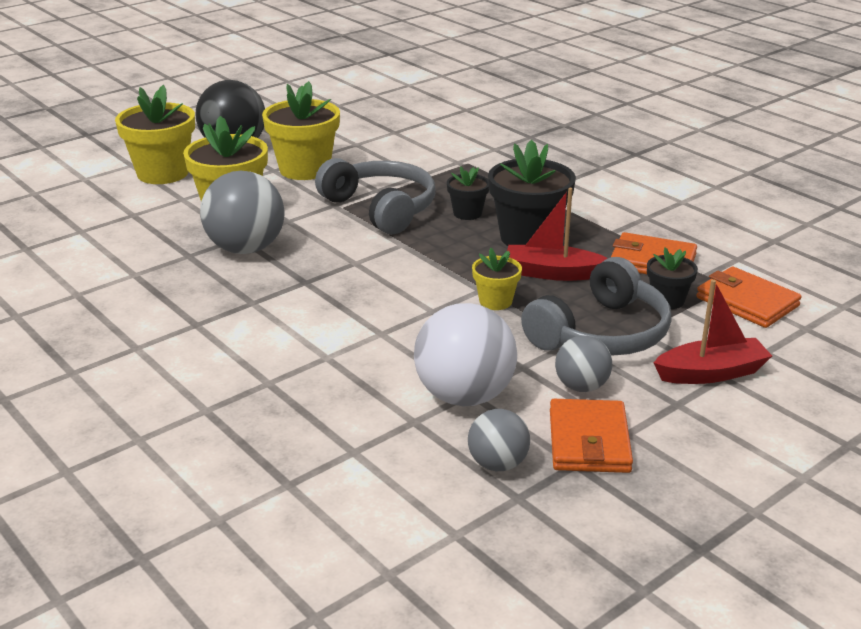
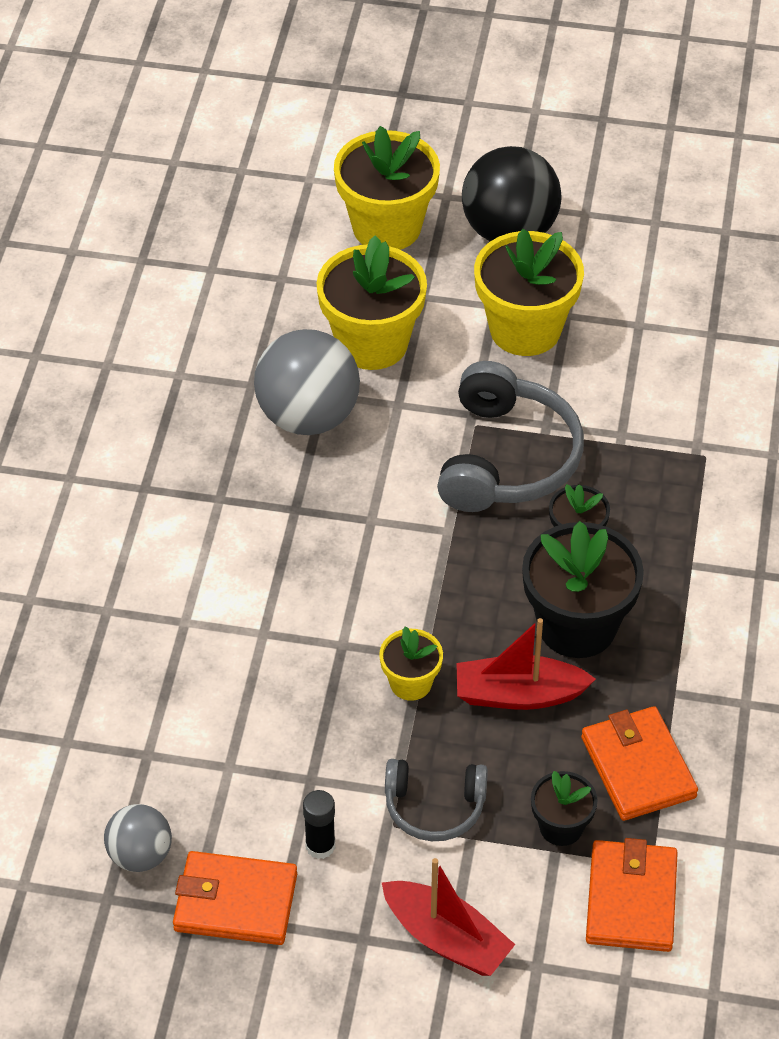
camera: 50 degrees right, 20 degrees up
(464, 396) = (219, 766): white ball -> none
(552, 273) = (519, 694): red boat -> red boat turned 60 degrees counterclockwise
(581, 386) = (320, 846): grey ball -> black glue stick
(589, 441) = (235, 902): orange wallet -> orange wallet turned 45 degrees clockwise
(601, 334) = (434, 807): grey headphones -> grey headphones, size x0.59

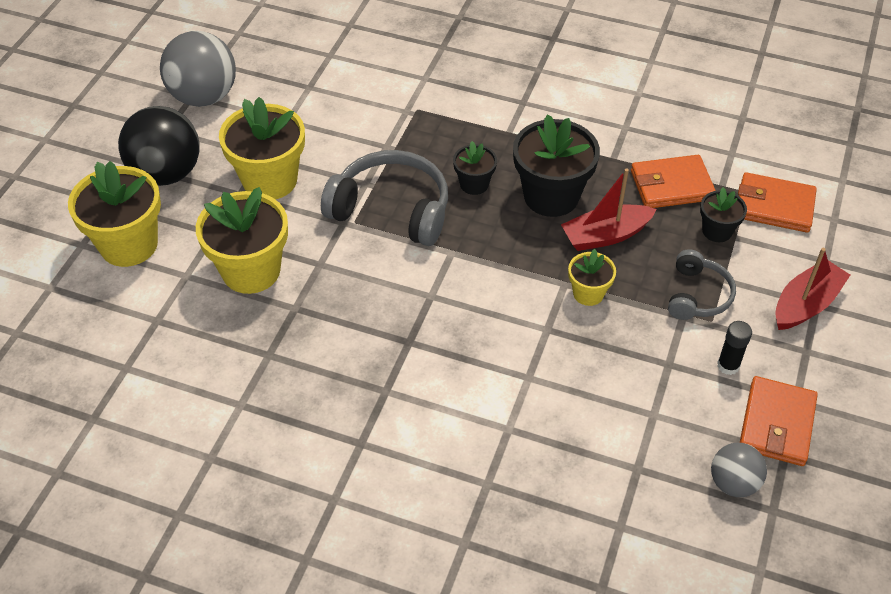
camera: 80 degrees left, 0 degrees up
(308, 416) = (315, 321): grey ball -> grey ball (204, 97)
(519, 694) = (605, 235): red boat -> red boat turned 60 degrees clockwise

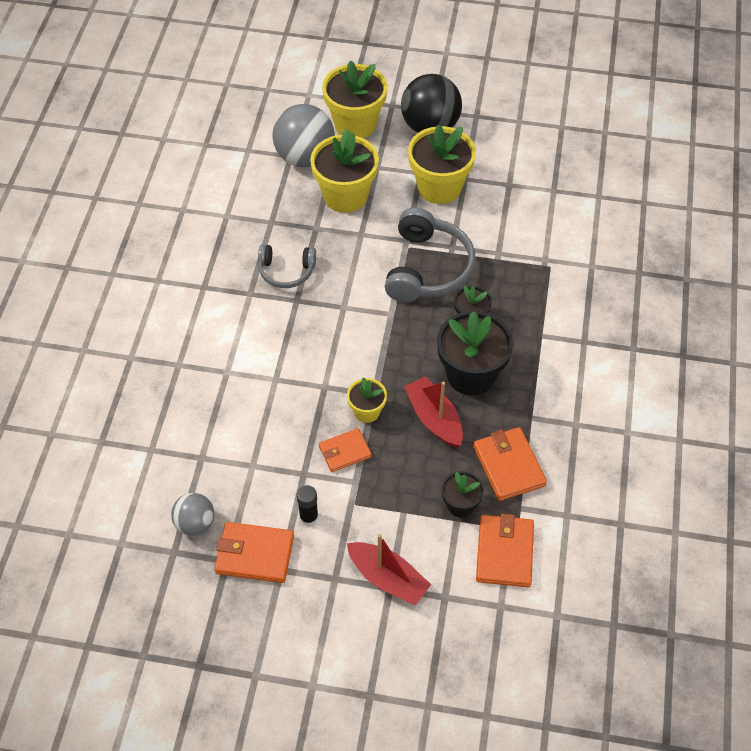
camera: 80 degrees right, 5 degrees up
(204, 97) = (520, 128): grey ball -> grey ball (305, 157)
(642, 321) = (345, 452): none -> orange wallet
(698, 295) = (381, 492): grey headphones -> grey headphones (286, 271)

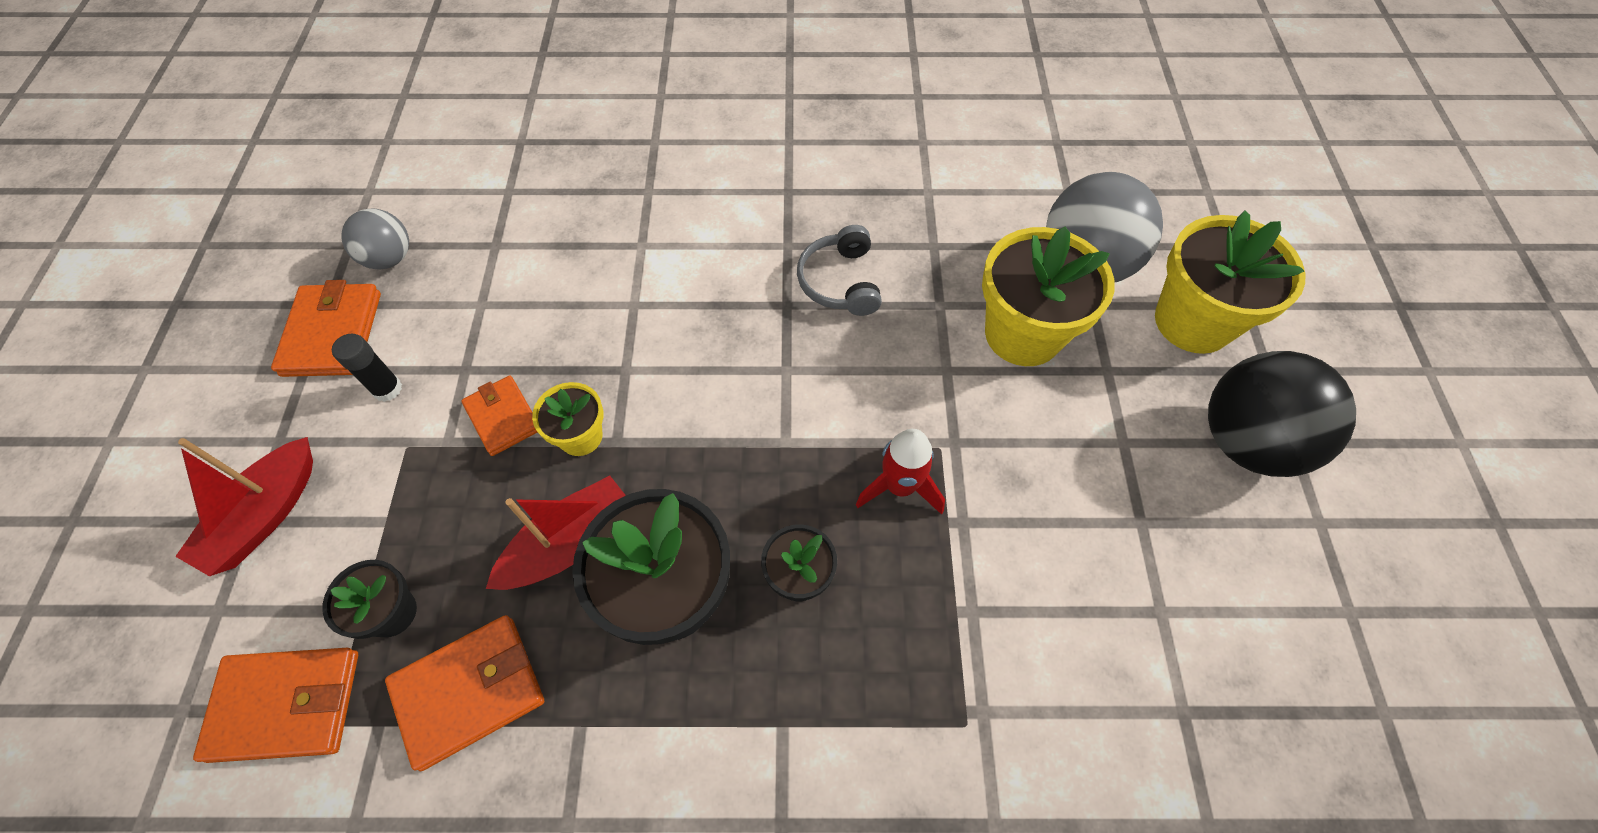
camera: 80 degrees right, 5 degrees up
(428, 268) = (900, 486): grey headphones -> red rocket
(439, 187) = (1100, 479): yellow flower pot -> none

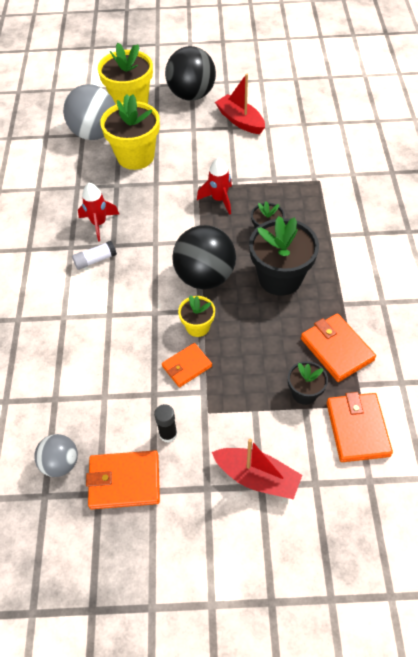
camera: 90 degrees left, 5 degrees down
(570, 544) = (259, 321): red boat -> red boat (240, 121)
(693, 452) = (205, 277): none -> black ball
(754, 280) = (95, 260): none -> white glue stick
(839, 282) = (99, 224): grey headphones -> red rocket

